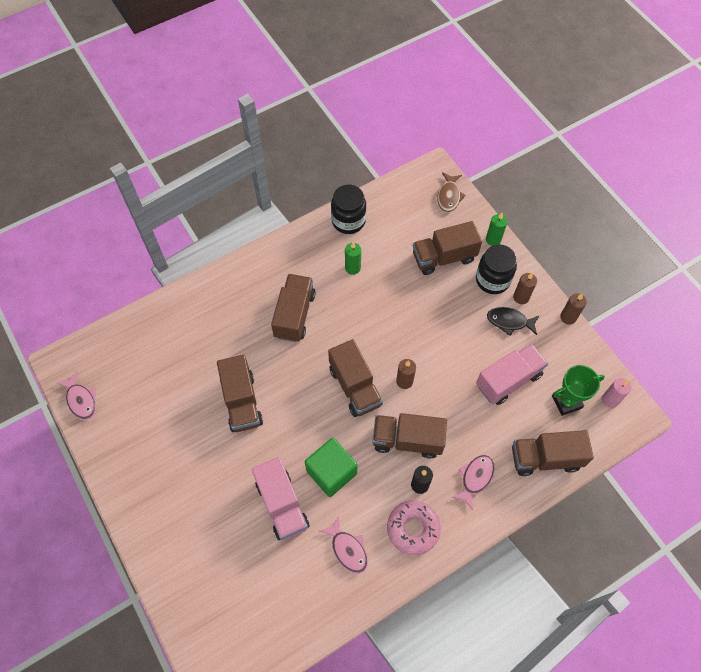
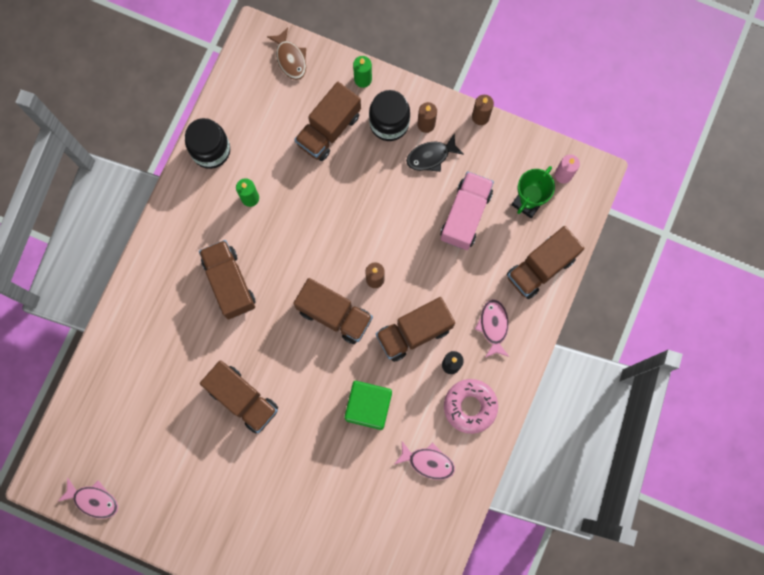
camera: 35 degrees left, 15 degrees up
(282, 504) = (346, 464): pink truck -> none

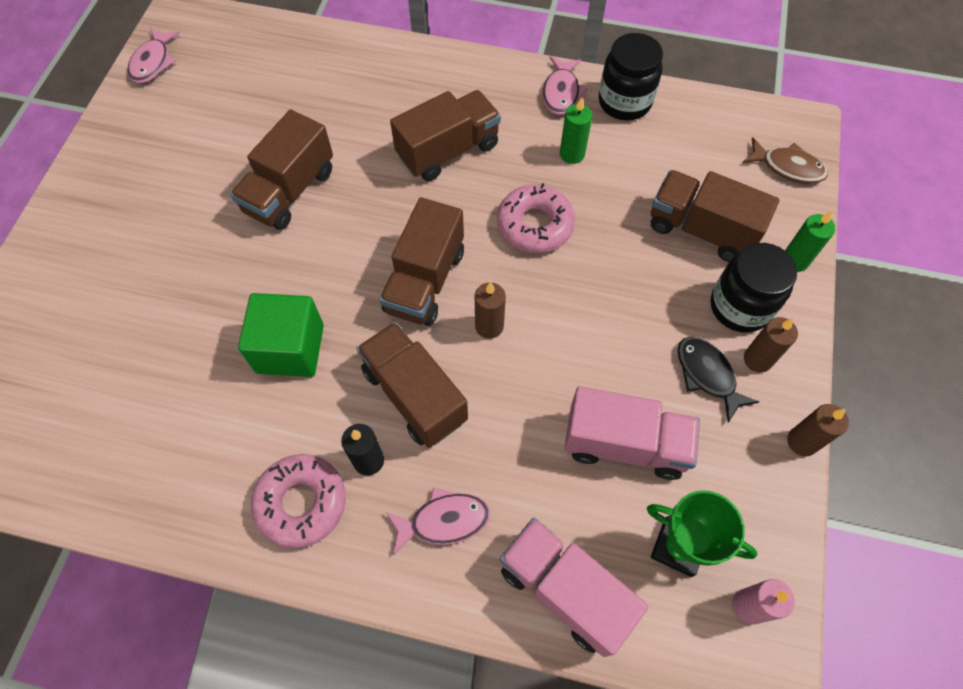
camera: 80 degrees right, 15 degrees down
(290, 58) = (787, 167): brown fish -> brown fish turned 120 degrees counterclockwise
(304, 235) = (535, 225): none -> pink donut
(428, 462) = (206, 450): pink fish -> pink fish (561, 92)
(540, 267) = (564, 590): brown truck -> pink truck

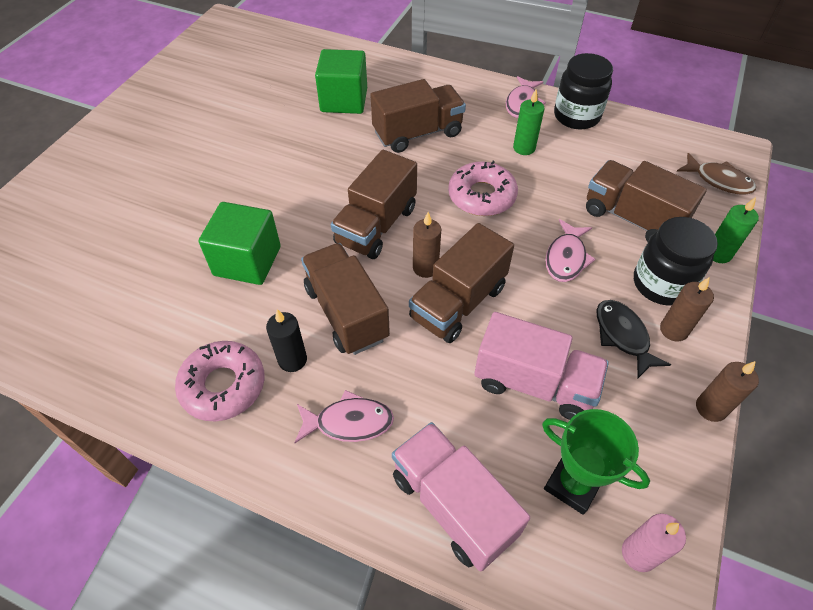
camera: 10 degrees right, 10 degrees down
(153, 62) = (196, 48): pink fish -> pink fish (566, 258)
(290, 191) = (279, 146): brown truck -> brown truck (458, 303)
(352, 116) = (344, 100): none -> green cube

